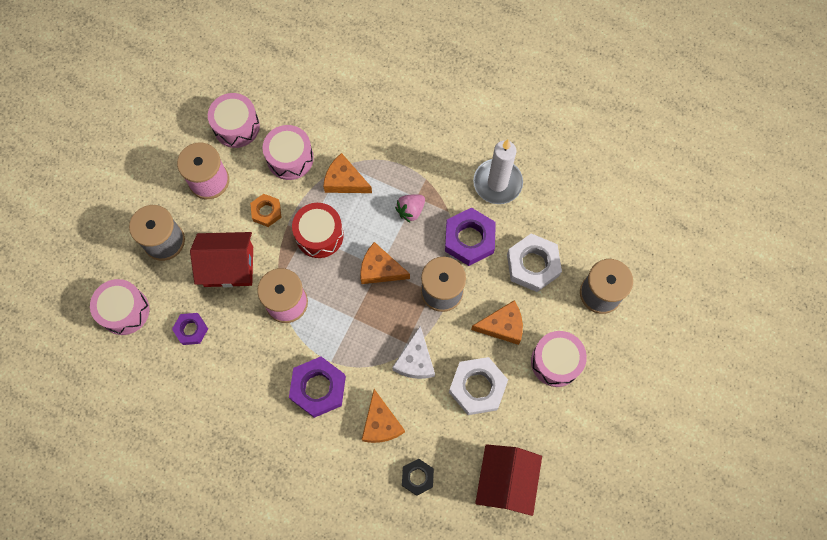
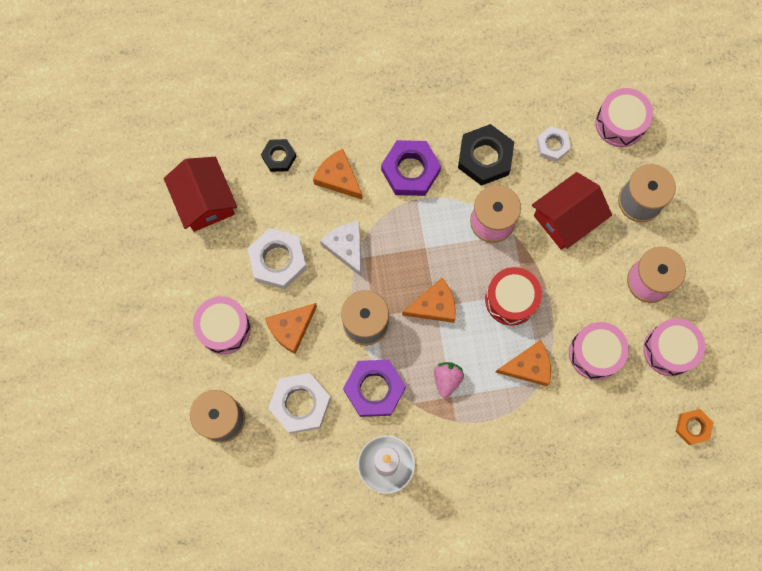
camera: 145 degrees right, 5 degrees up
(191, 330) = (552, 145): purple nut -> white nut
(251, 357) = (485, 157): none -> black nut
(266, 212) = (574, 288): orange nut -> orange nut (692, 427)

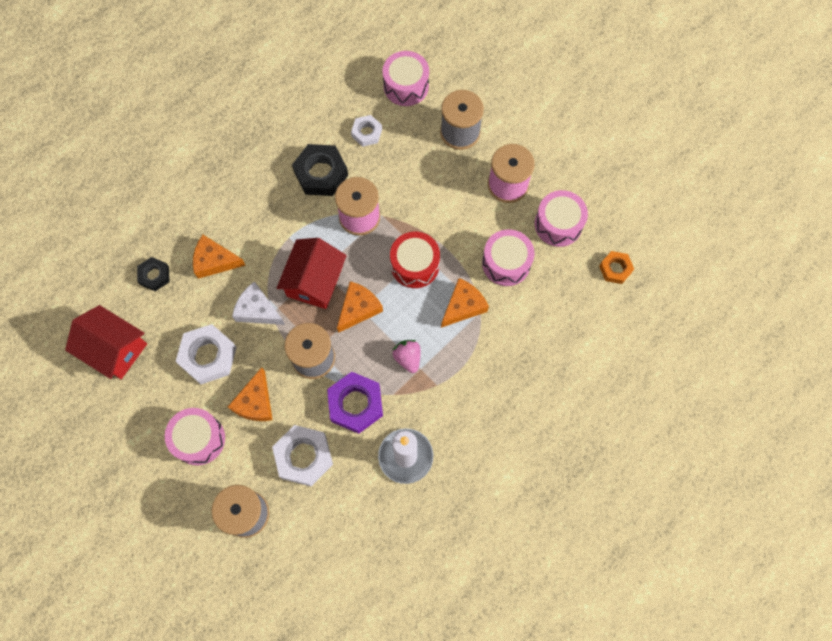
camera: 35 degrees left, 5 degrees down
(410, 170) = (269, 219): purple nut -> none
(566, 218) = (414, 178): red house -> red house (315, 281)

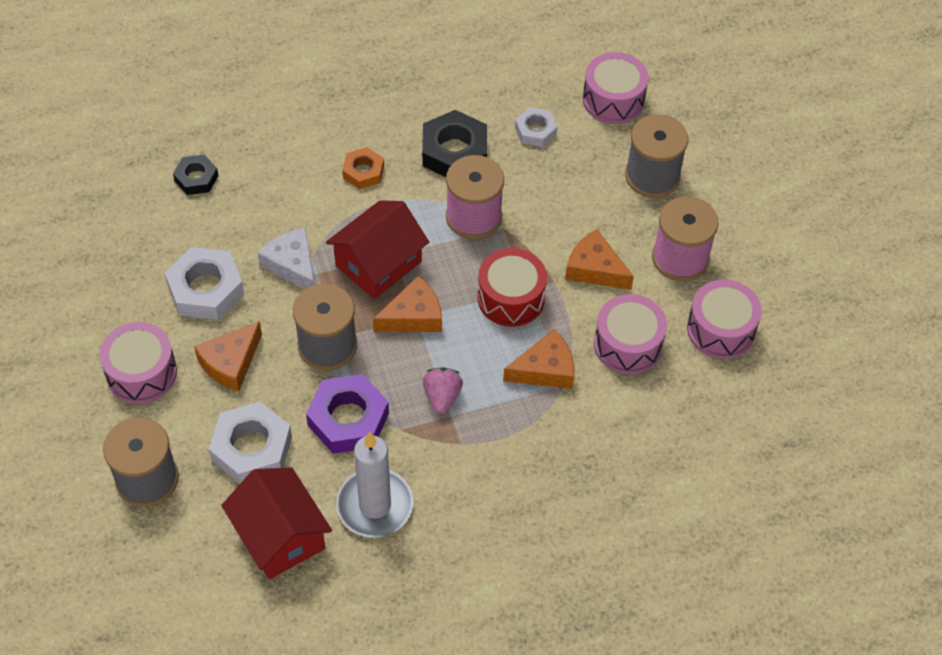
camera: 25 degrees right, 15 degrees down
(114, 349) = (105, 235): red house -> red house (280, 535)
(215, 261) = (274, 192): orange cheese -> orange cheese (594, 269)
(615, 269) = (768, 412): orange nut -> orange nut (363, 172)

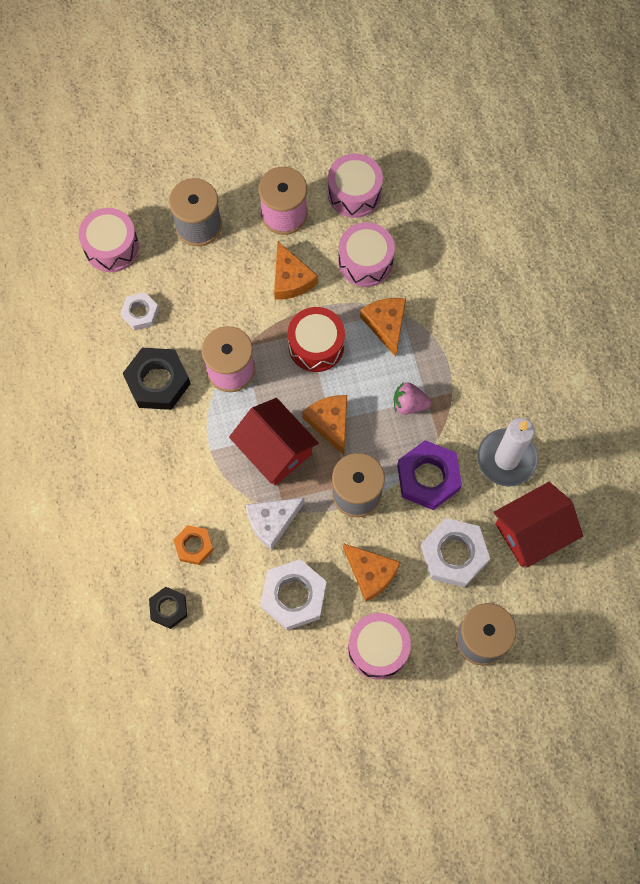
camera: 85 degrees left, 15 degrees up
(363, 172) = (173, 460): orange nut -> orange nut (194, 546)
(594, 269) = (291, 279): orange cheese -> orange cheese turned 60 degrees counterclockwise

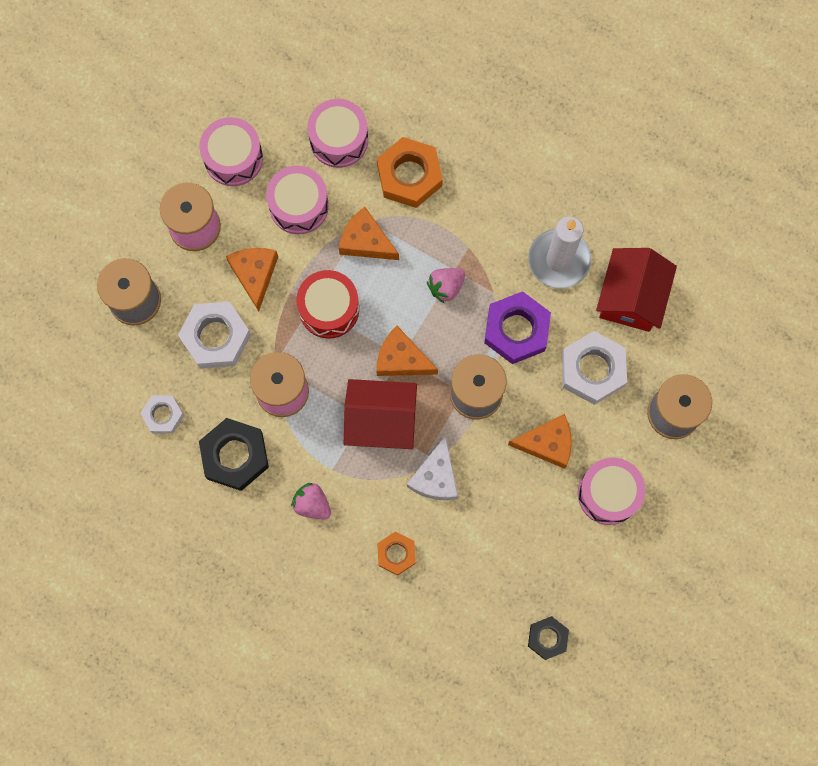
camera: 45 degrees left, 5 degrees up
(111, 247) = (82, 384): pink drum -> pink drum (339, 140)
(168, 608) = (426, 619): black nut -> black nut (547, 638)
(174, 460) = (312, 504): none -> pink strawberry
(291, 279) = (254, 274): orange cheese -> orange cheese turned 120 degrees counterclockwise
(293, 596) = (509, 517): white nut -> white nut (216, 337)
(460, 309) = (409, 176): none -> orange nut

